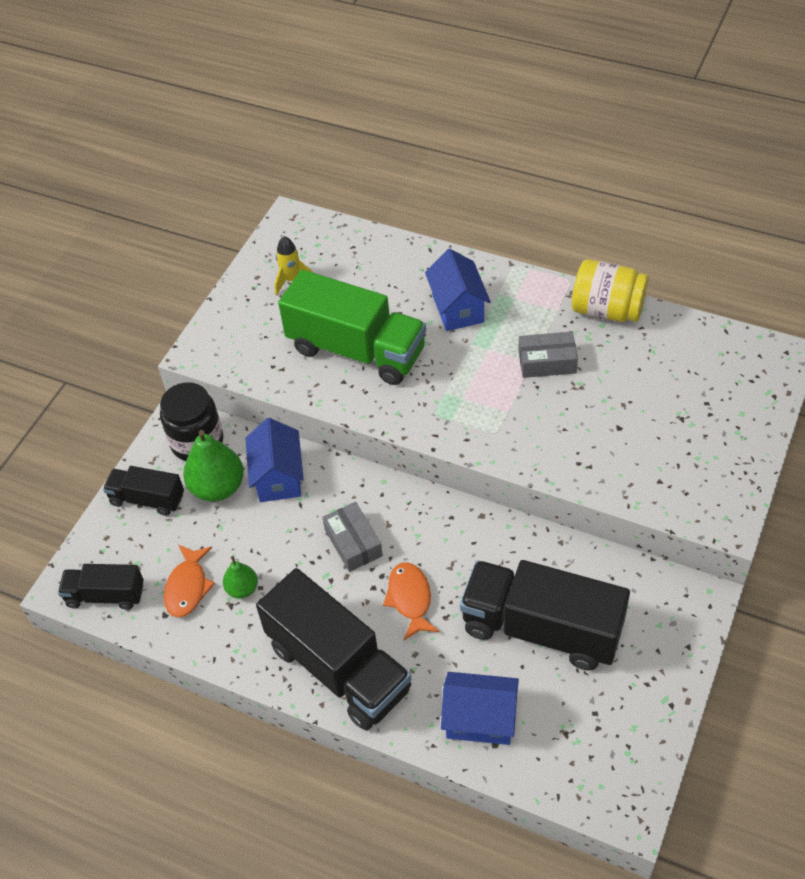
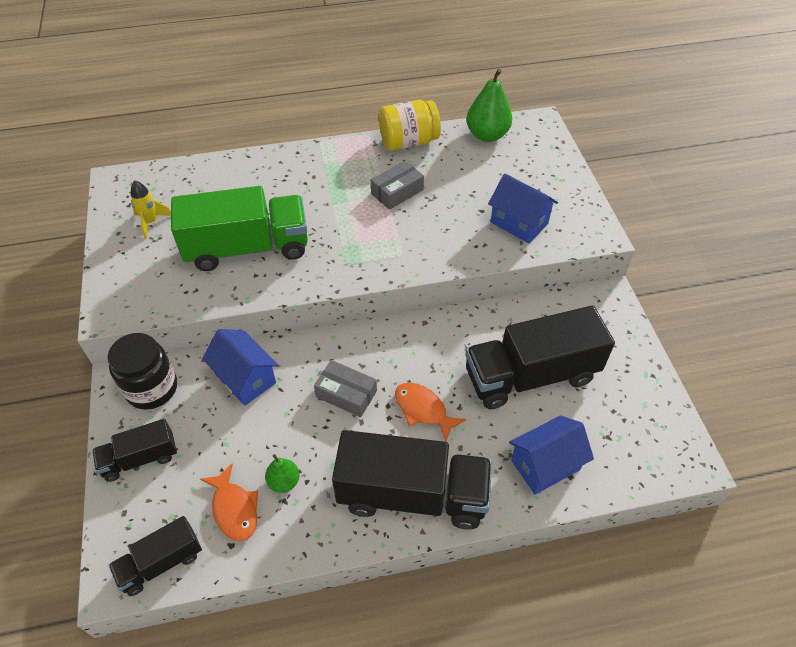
camera: 40 degrees left, 0 degrees up
(218, 487) = (198, 414): green pear -> green pear (487, 135)
(457, 308) = (302, 185): blue house -> blue house (519, 223)

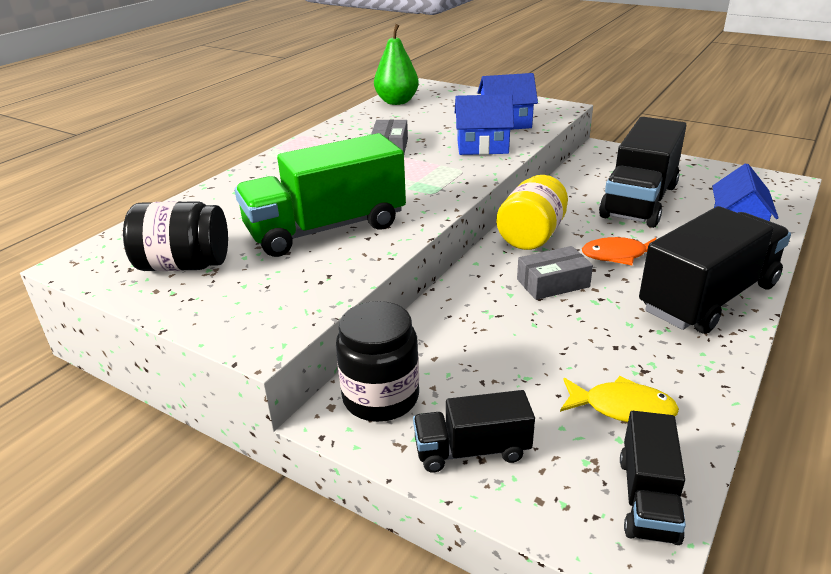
camera: 45 degrees left, 20 degrees down
(140, 458) = (472, 450): black truck -> black truck turned 60 degrees clockwise
(151, 222) = (184, 265): yellow rocket -> black jar
(234, 509) = (622, 408): orange fish -> yellow fish
(245, 378) = (456, 329): blue house -> blue house (482, 147)
(247, 248) = (326, 229): green truck -> green truck turned 150 degrees counterclockwise
(284, 481) = (619, 360): green pear -> none
(408, 142) = (345, 125): yellow jar -> yellow jar (531, 235)

